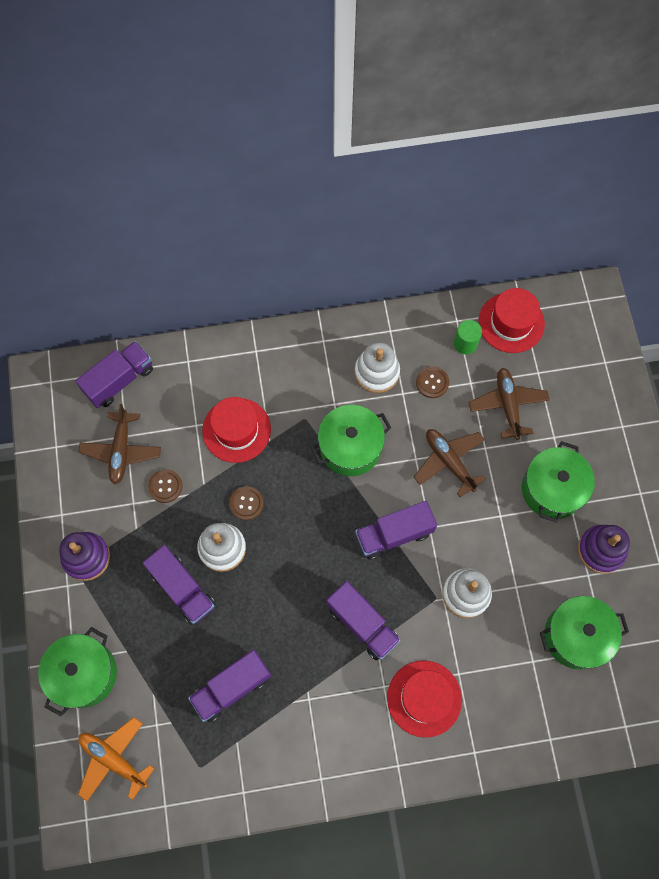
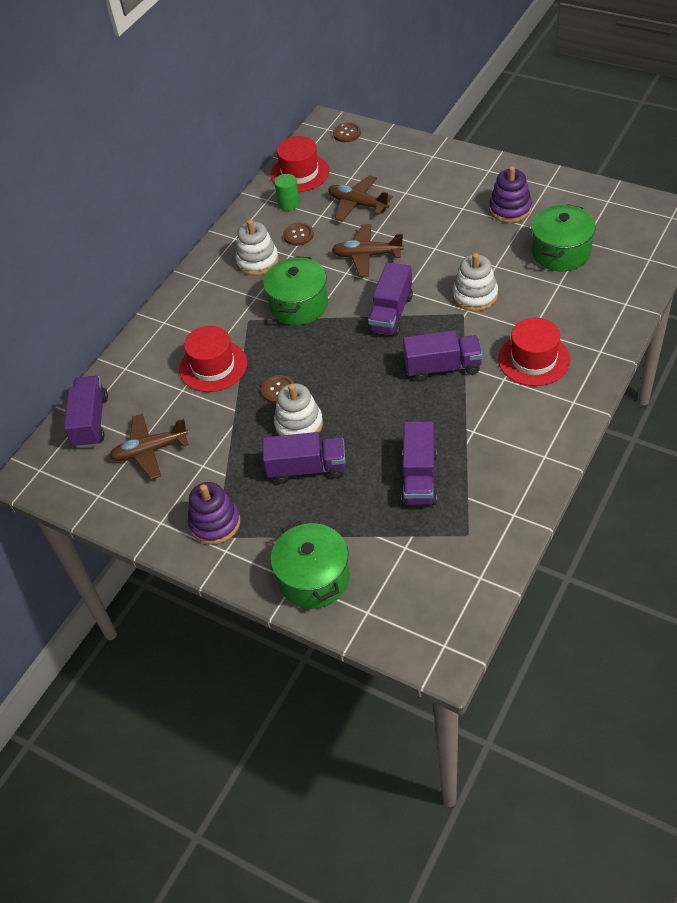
camera: 45 degrees left, 20 degrees down
(114, 759) = (408, 595): orange plane -> none
(121, 450) = (150, 450): brown plane -> brown plane turned 120 degrees clockwise
(165, 486) = (211, 436): brown button -> brown button (347, 133)
(552, 489) = (442, 212): green pot -> none

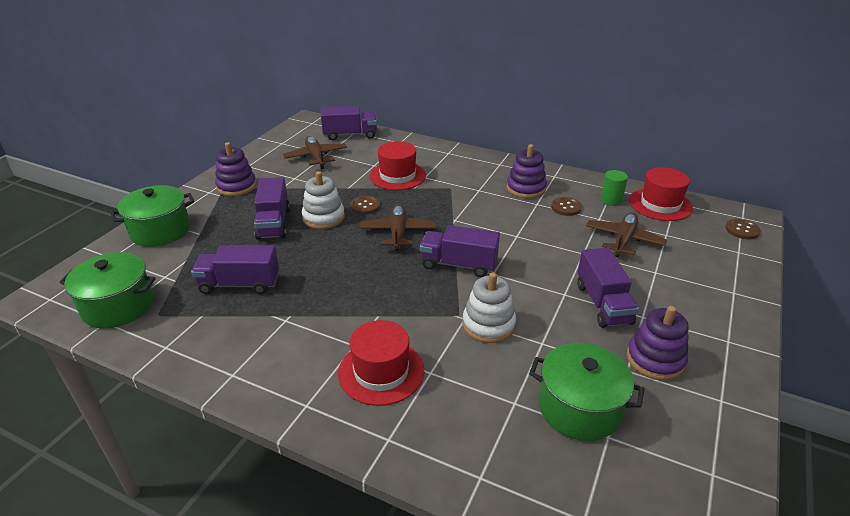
camera: 80 degrees right, 15 degrees down
(257, 261) = (526, 188): white stacking toy -> purple stacking toy
(299, 305) = (469, 211): green pot -> green pot (118, 306)
(367, 255) = (544, 248): brown plane -> brown plane (398, 233)
(443, 367) = (379, 299): purple truck -> purple truck (603, 304)

